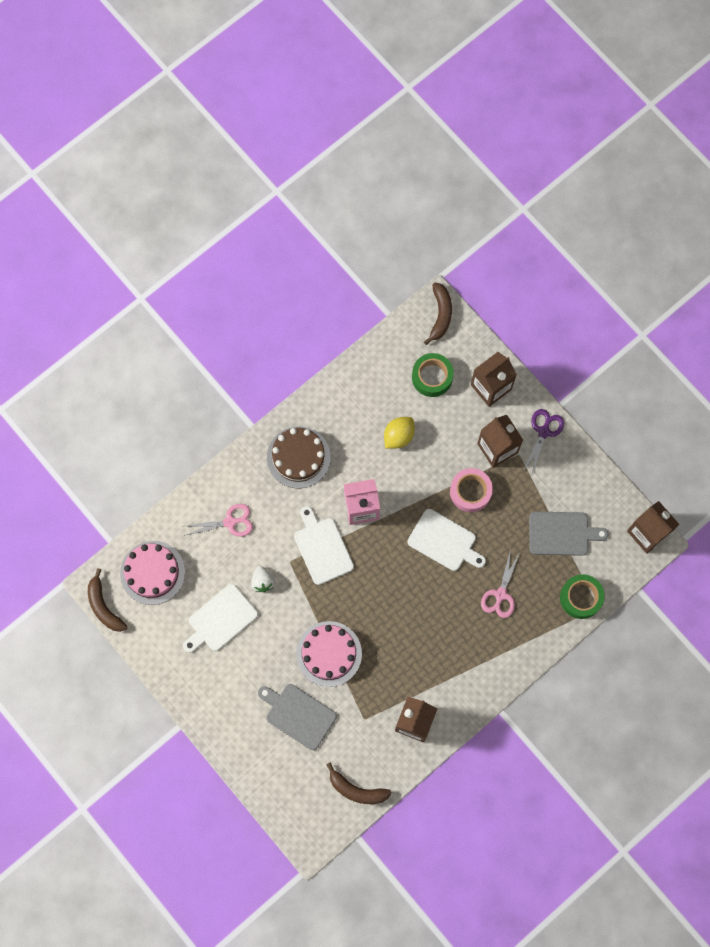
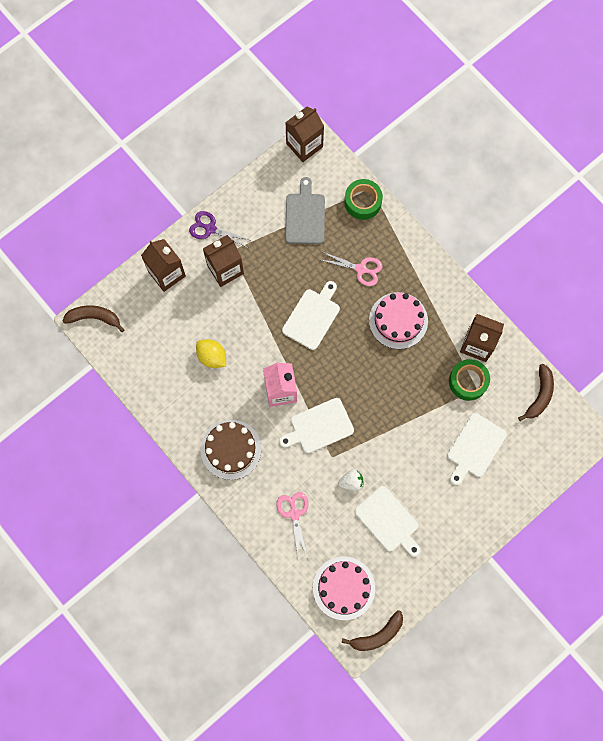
camera: 90 degrees left, 0 degrees up
(298, 715) = (474, 447): grey cutting board -> white cutting board
(329, 653) = (418, 420): pink cake -> pink cake (398, 320)
(432, 377) = (155, 326): green tape -> green tape (468, 381)
(470, 492) = (266, 293): pink tape -> none

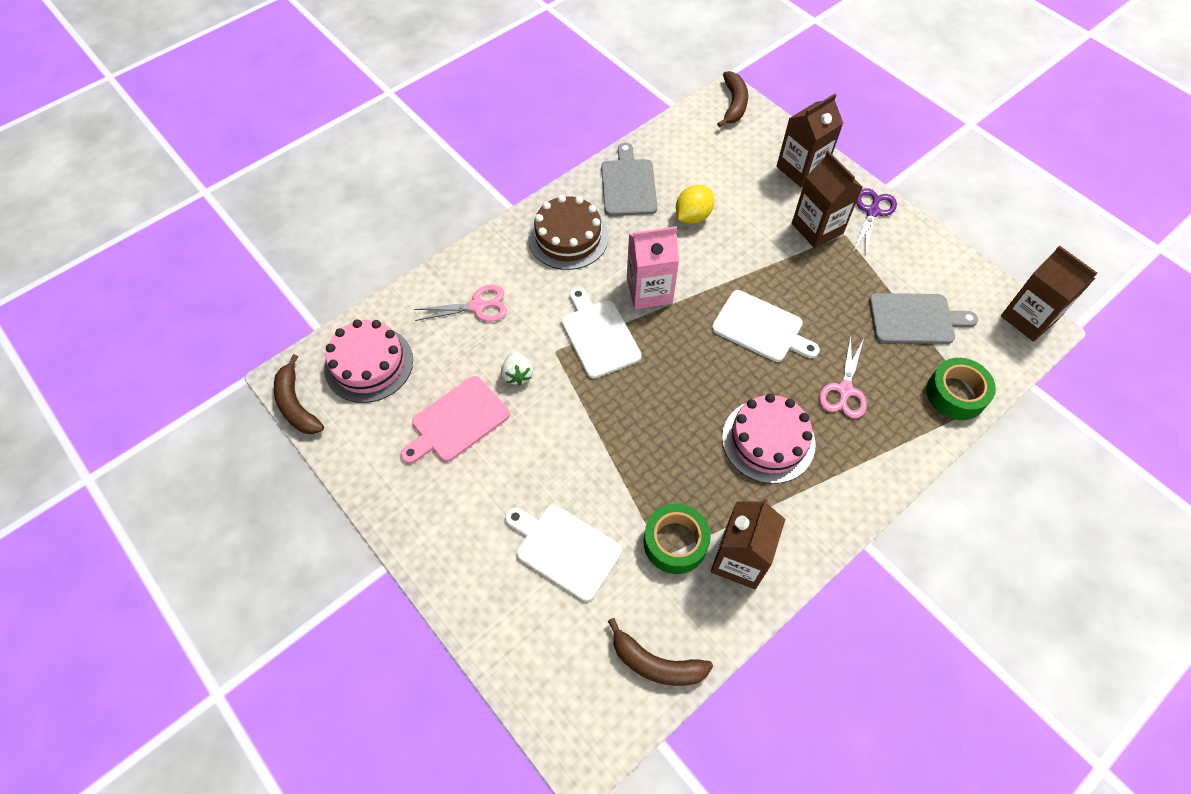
camera: 90 degrees right, 15 degrees down
(179, 403) = (628, 185): none -> grey cutting board
(388, 521) = (457, 421): white cutting board -> pink cutting board

